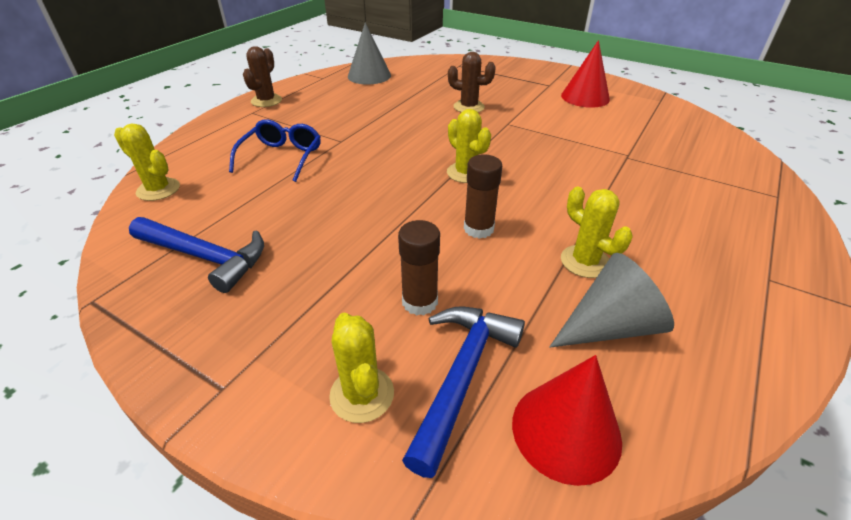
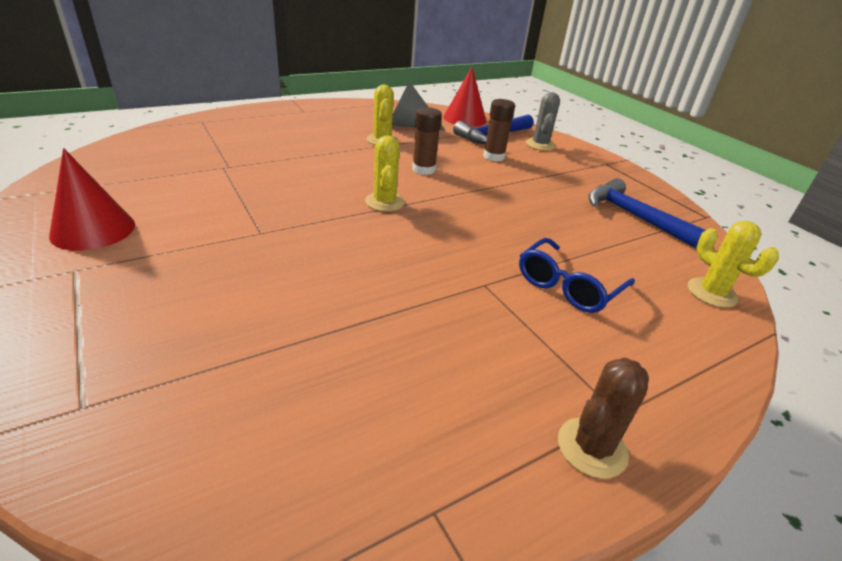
camera: 155 degrees left, 5 degrees down
(362, 394) = (540, 145): yellow cactus -> grey cactus
(369, 76) = (318, 460): grey cone -> none
(468, 107) = (262, 275): brown cactus -> none

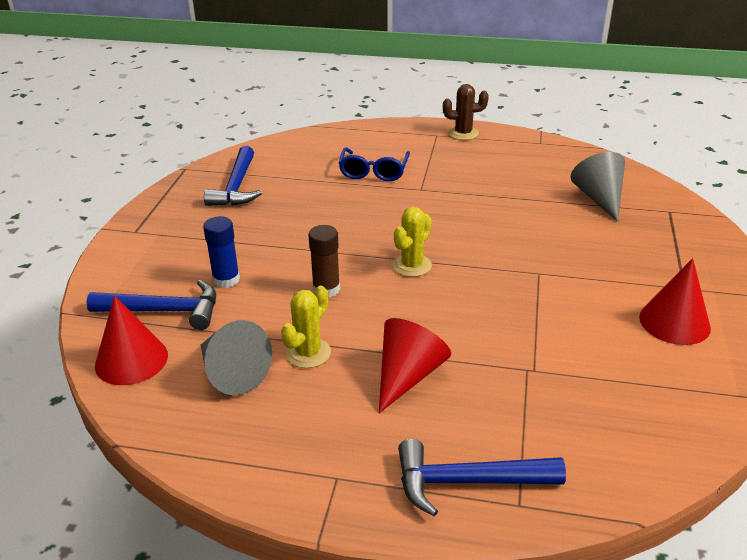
camera: 135 degrees left, 0 degrees up
(228, 380) = (599, 198): none -> grey cone
(235, 121) = (468, 482): none -> blue hammer
(309, 146) = (408, 375): none -> red cone
(493, 156) = (226, 279): brown glue stick -> blue glue stick
(540, 145) = (141, 277): grey cactus -> none
(567, 286) = (373, 172): blue glasses -> blue glasses turned 105 degrees clockwise
(711, 293) = (299, 143): yellow cactus -> none

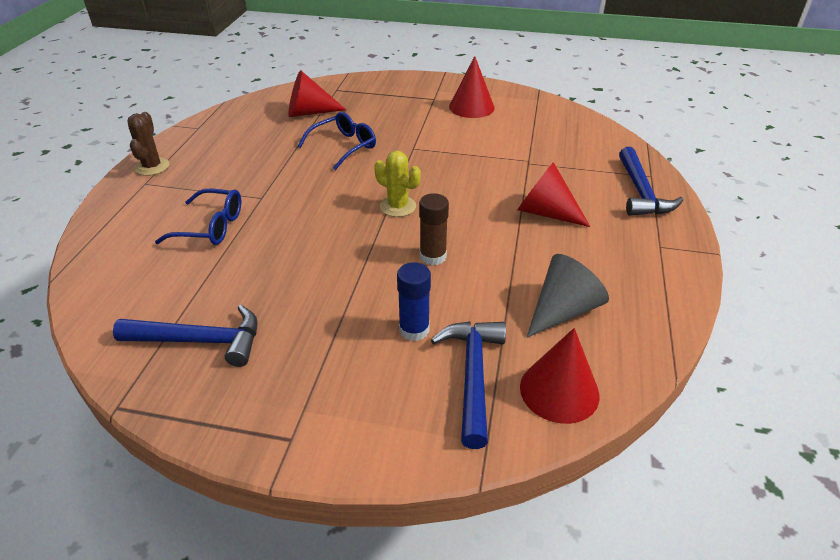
camera: 90 degrees left, 5 degrees up
(308, 353) = (528, 264): yellow cactus -> none
(528, 226) = (344, 146): none -> blue glasses
(599, 198) = (309, 112): grey cone -> red cone

